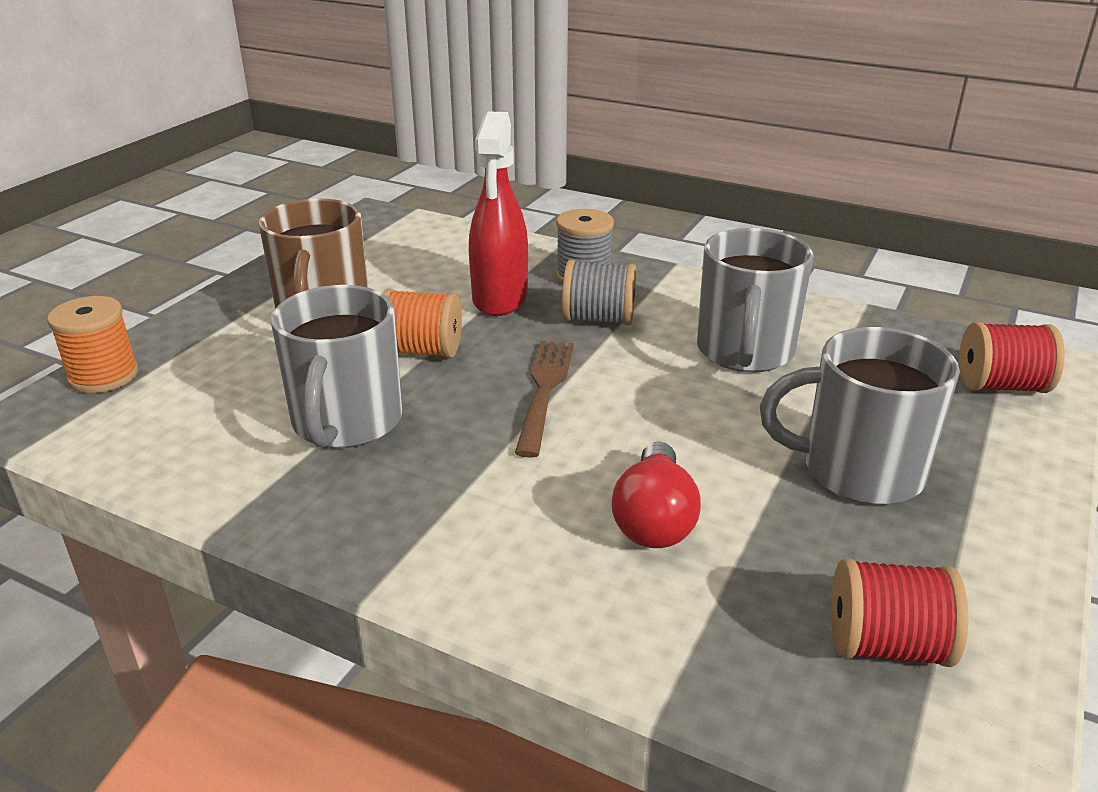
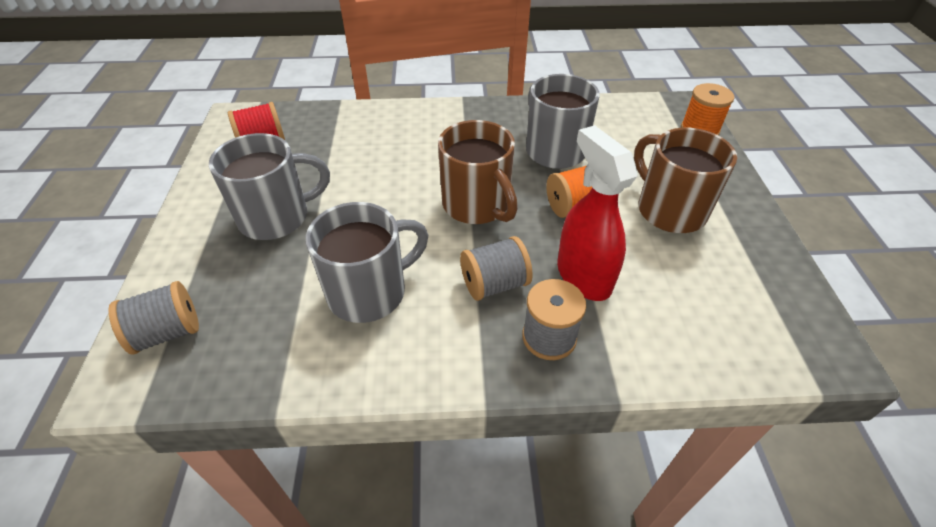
camera: 150 degrees right, 15 degrees up
(544, 391) = (477, 205): brown fork -> brown mug
(654, 519) = (373, 157): red light bulb -> none
(744, 352) = (369, 292): grey mug -> grey mug turned 75 degrees clockwise
(1001, 386) = (167, 332): red spool -> grey spool

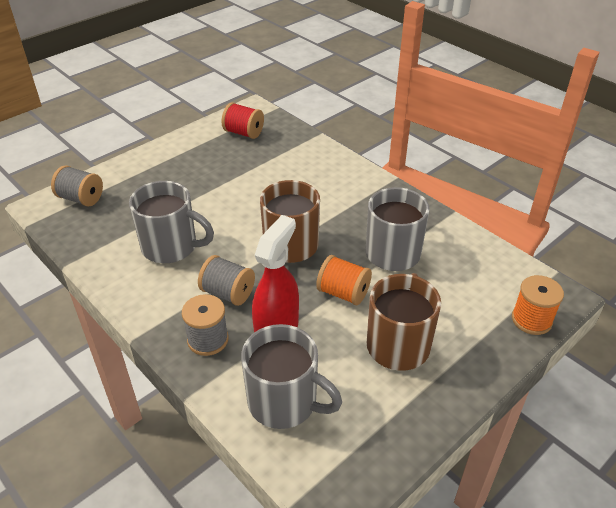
camera: 50 degrees right, 5 degrees down
(276, 217) = (190, 179): grey mug -> grey mug (284, 402)

